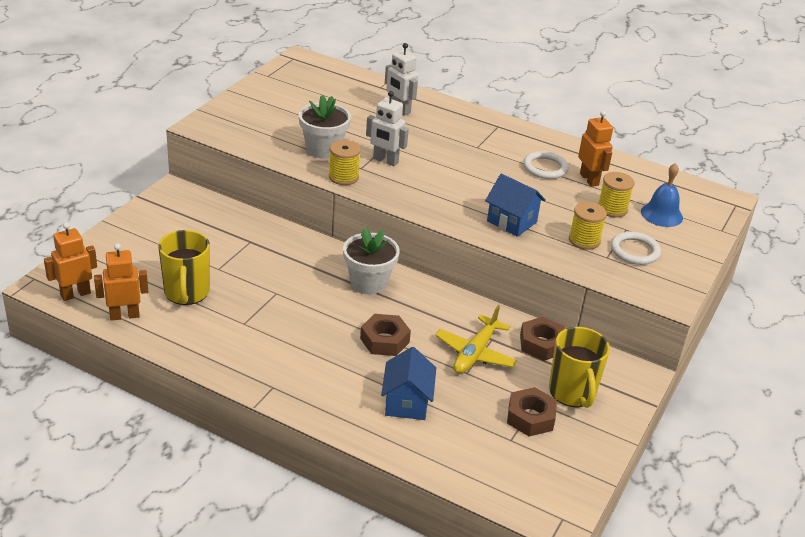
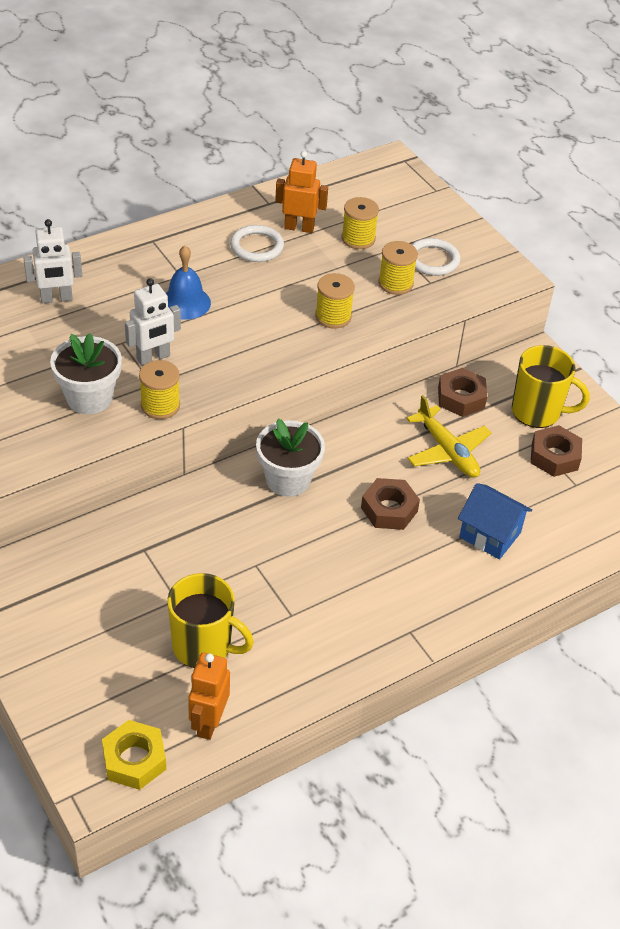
camera: 60 degrees left, 10 degrees up
(75, 294) = (134, 760): orange robot -> yellow nut
(512, 222) = (333, 316): blue house -> yellow spool
(661, 214) = (388, 212): blue bell -> blue bell (185, 302)

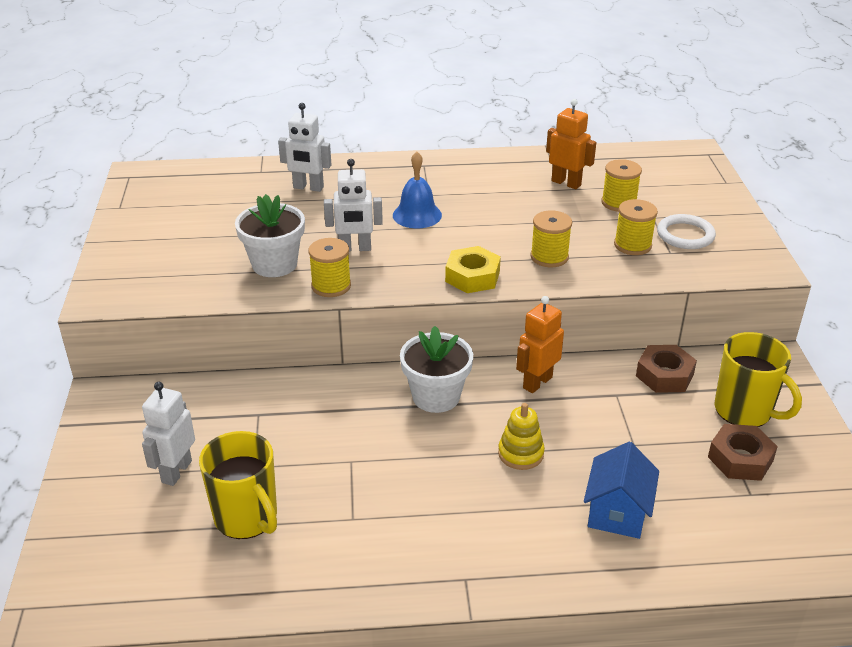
camera: 30 degrees right, 10 degrees down
(110, 629) = (176, 471): none -> white robot
(134, 760) = (103, 598): yellow nut -> yellow nut (472, 276)
(208, 722) = (198, 591): orange robot -> orange robot (537, 382)
(256, 246) = (515, 188): white ring -> none
(389, 509) = (520, 454): brown nut -> yellow stacking toy
(447, 451) = (619, 419): yellow plane -> none
(490, 535) = (617, 513): blue house -> blue house turned 45 degrees clockwise

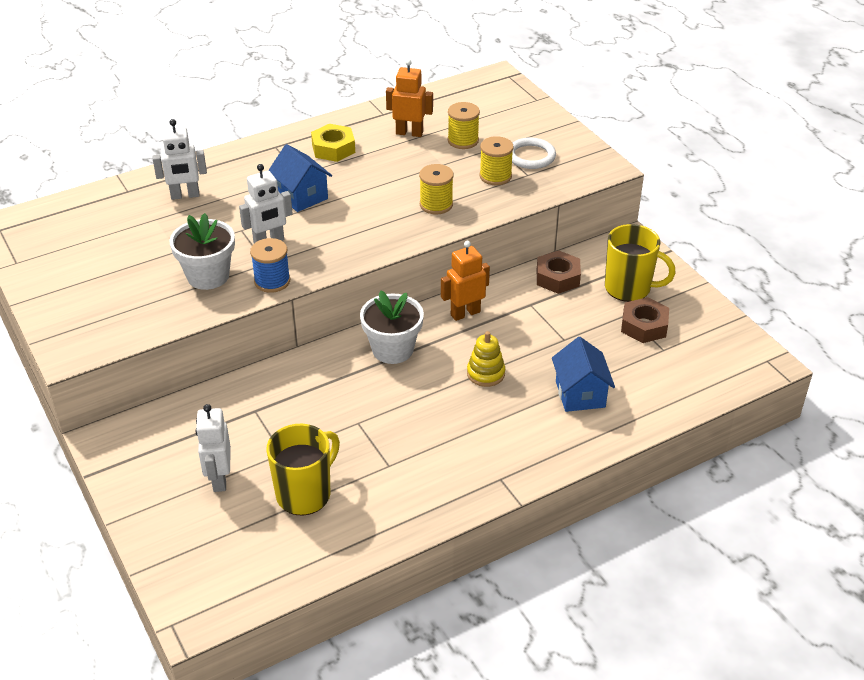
camera: 25 degrees left, 5 degrees up
(247, 518) = (305, 494): yellow mug -> yellow mug turned 75 degrees counterclockwise
(331, 286) = (272, 281): yellow spool -> blue spool
(417, 215) = (301, 196): blue bell -> blue house
(472, 276) = (385, 239): yellow nut -> yellow nut (333, 148)
(537, 382) = (465, 313): orange robot -> orange robot turned 45 degrees clockwise

